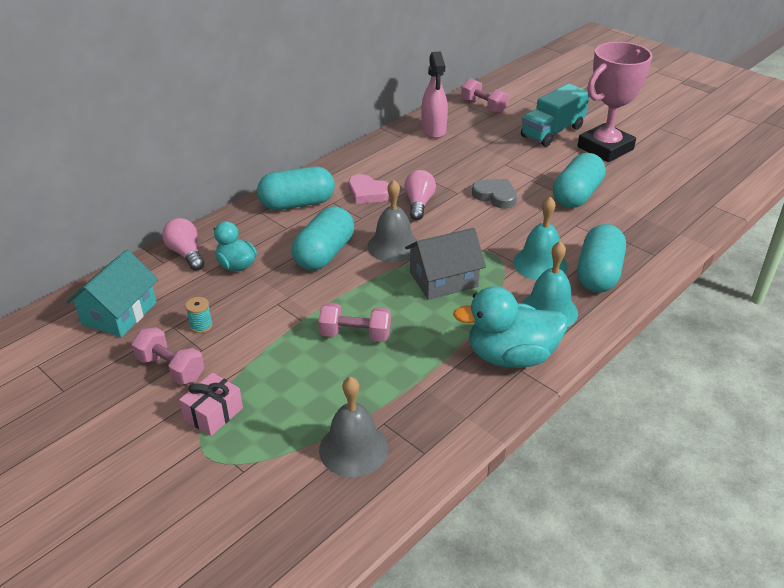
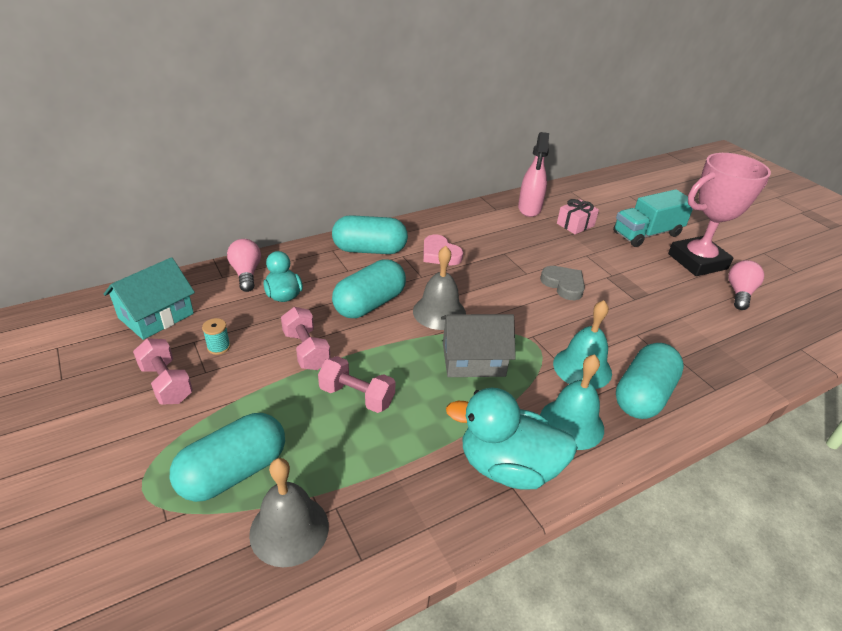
camera: 15 degrees right, 0 degrees up
(213, 414) = (176, 444): pink gift -> pink gift (575, 225)
(419, 204) = (483, 275): pink light bulb -> pink light bulb (739, 293)
(483, 106) = (587, 196): pink dumbbell -> pink dumbbell (306, 350)
(576, 195) = (649, 303): turquoise capsule -> turquoise capsule (233, 472)

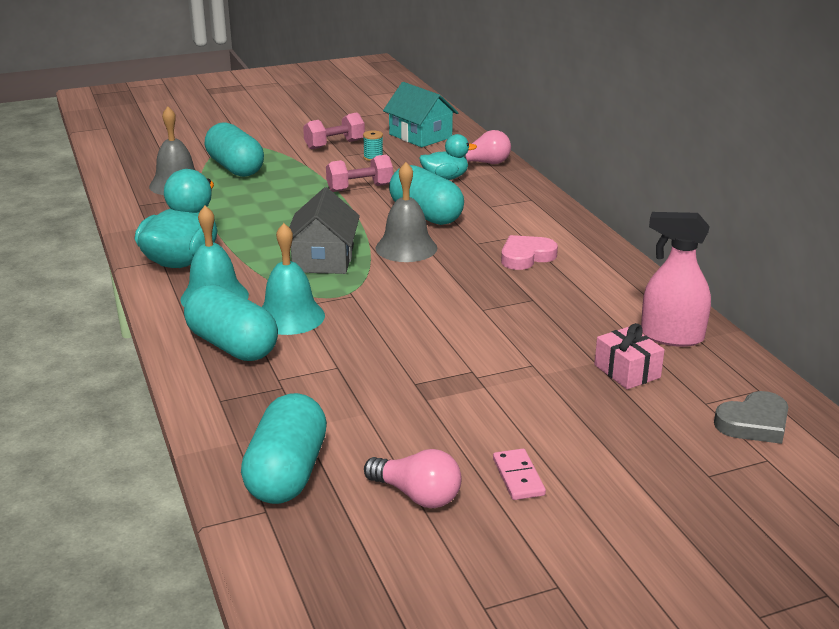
camera: 100 degrees right, 10 degrees down
(357, 396) = (293, 206): pink dumbbell -> none
(369, 250) = (533, 217): turquoise capsule -> turquoise capsule (287, 473)
(563, 285) = (453, 332): grey heart -> grey heart (754, 423)
(647, 234) = (609, 442): turquoise truck -> none
(697, 261) = (518, 477): pink trophy -> pink domino

